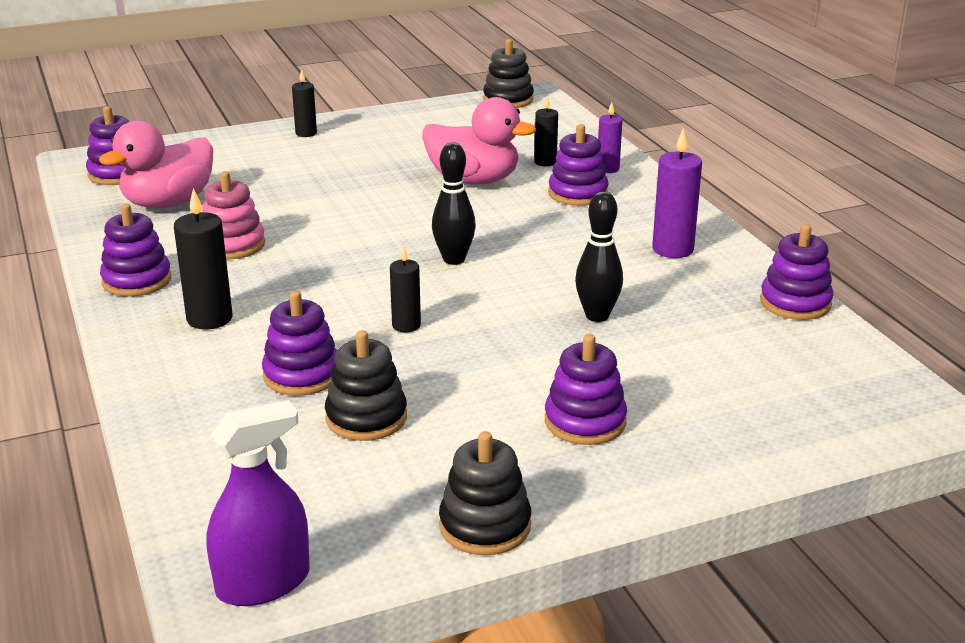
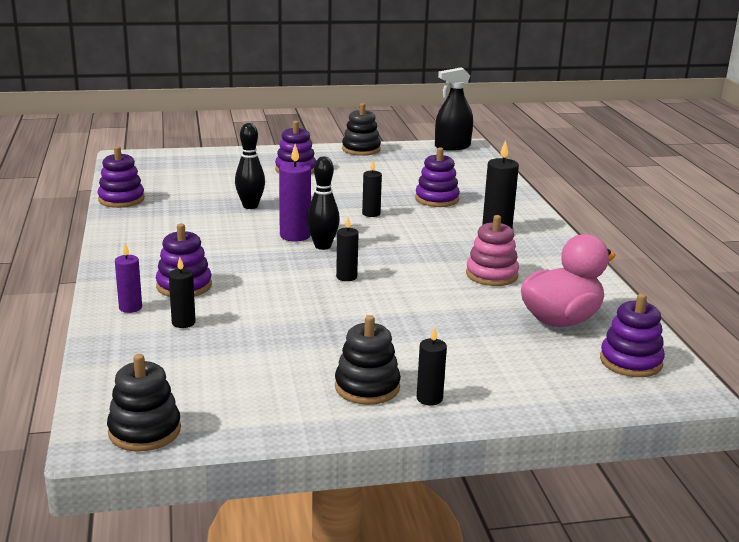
camera: 170 degrees left, 5 degrees down
(137, 280) = (556, 257): purple stacking toy -> none
(263, 583) = (452, 146): purple spray bottle -> black spray bottle
(366, 418) = (404, 181): black stacking toy -> black stacking toy (367, 387)
(408, 223) = (346, 277): none -> black candle
(474, 180) = (268, 310): pink duck -> none
(672, 249) = (158, 235): purple candle -> purple candle (295, 236)

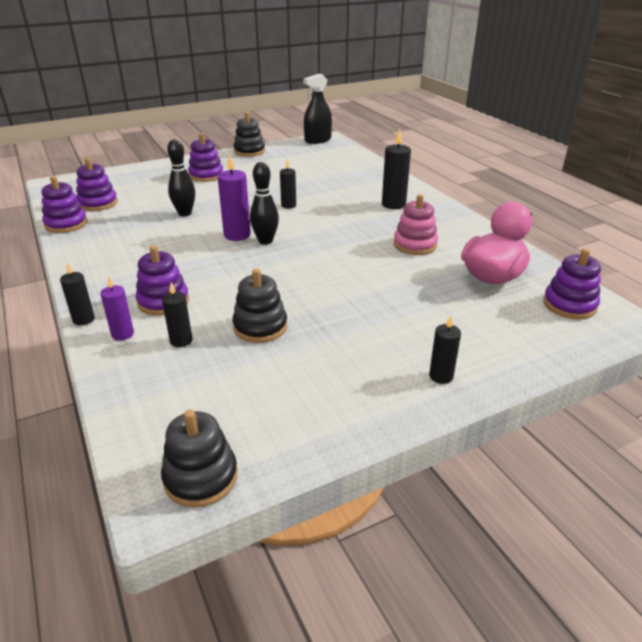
camera: 15 degrees left, 10 degrees up
(346, 277) = (301, 267): black candle -> black candle (83, 319)
(367, 387) = (382, 376): black stacking toy -> black stacking toy (260, 327)
(437, 199) = (332, 185): purple stacking toy -> purple stacking toy (98, 203)

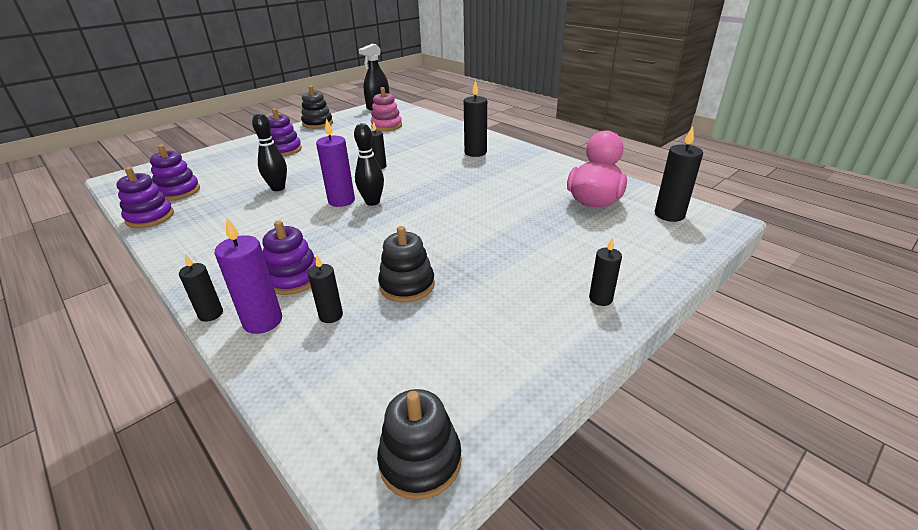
camera: 15 degrees left, 0 degrees up
(122, 334) = (263, 321): purple candle -> purple candle, size x1.60
(415, 245) = (513, 184): pink stacking toy -> pink stacking toy (386, 126)
(569, 305) = (669, 215): purple stacking toy -> black candle

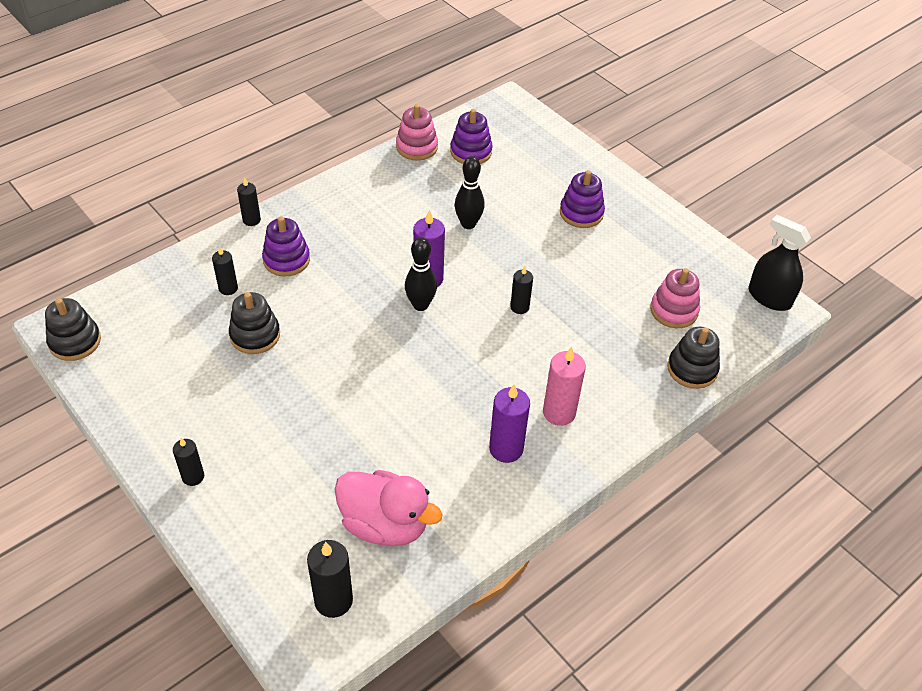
camera: 90 degrees right, 15 degrees up
(150, 217) = (417, 147): purple stacking toy -> pink stacking toy
(263, 321) = (233, 250): purple candle -> purple candle (506, 449)
(317, 123) = (683, 233): black stacking toy -> black stacking toy (692, 369)
(475, 152) = (559, 412): black candle -> pink candle

